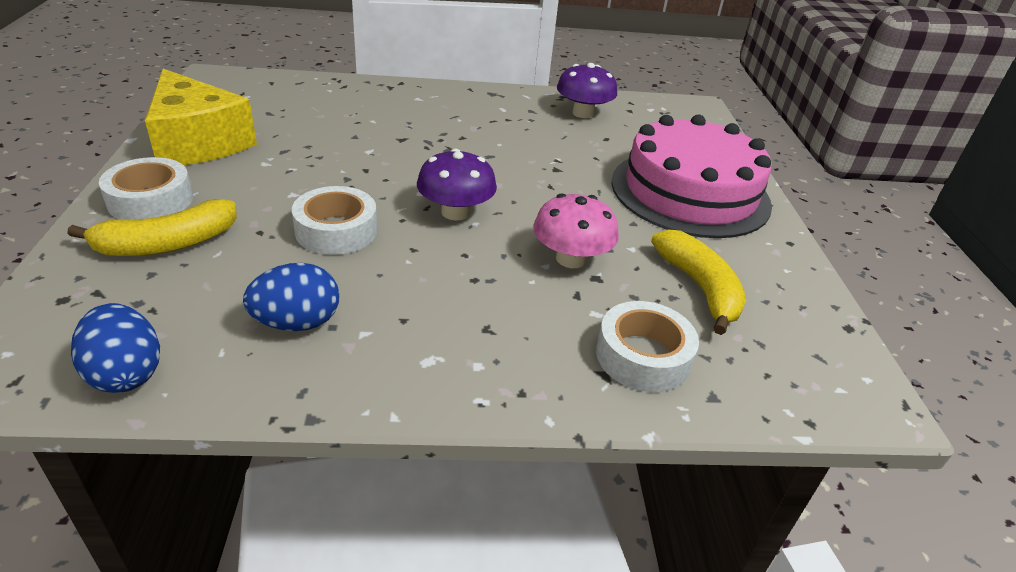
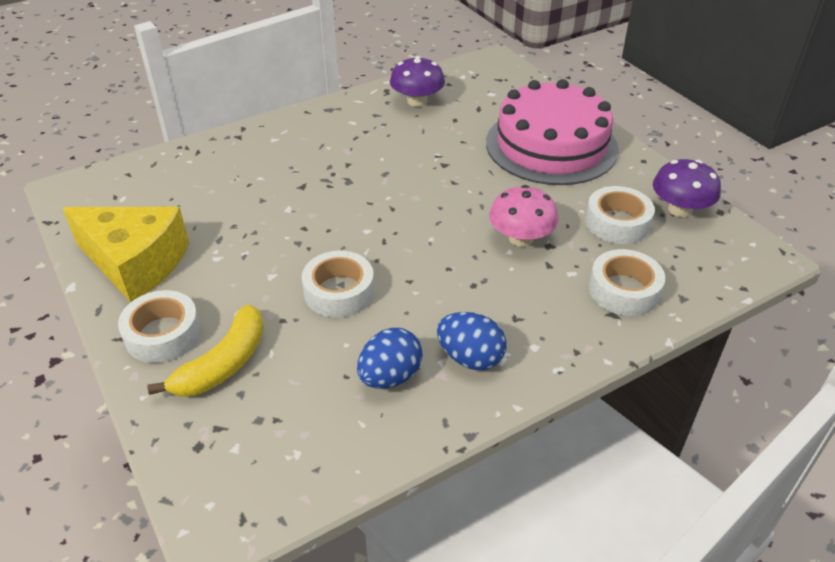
camera: 25 degrees left, 5 degrees up
(126, 373) = (315, 472): blue egg -> blue egg (470, 358)
(455, 212) = (409, 236): purple mushroom -> purple mushroom (680, 209)
(699, 288) = (617, 223): yellow banana -> white tape

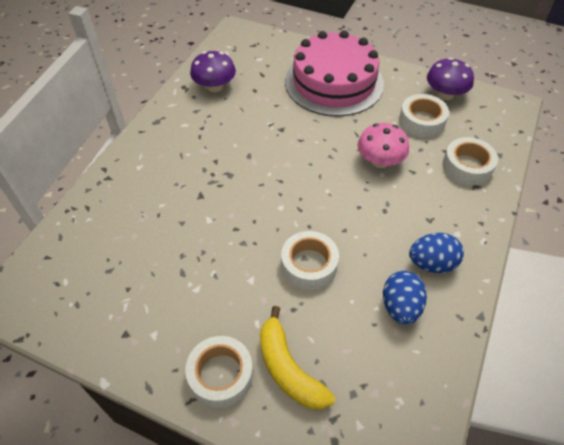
camera: 35 degrees left, 10 degrees up
(135, 263) = (137, 330): yellow cheese -> none
(223, 364) = (288, 369): yellow banana -> yellow banana turned 150 degrees clockwise

